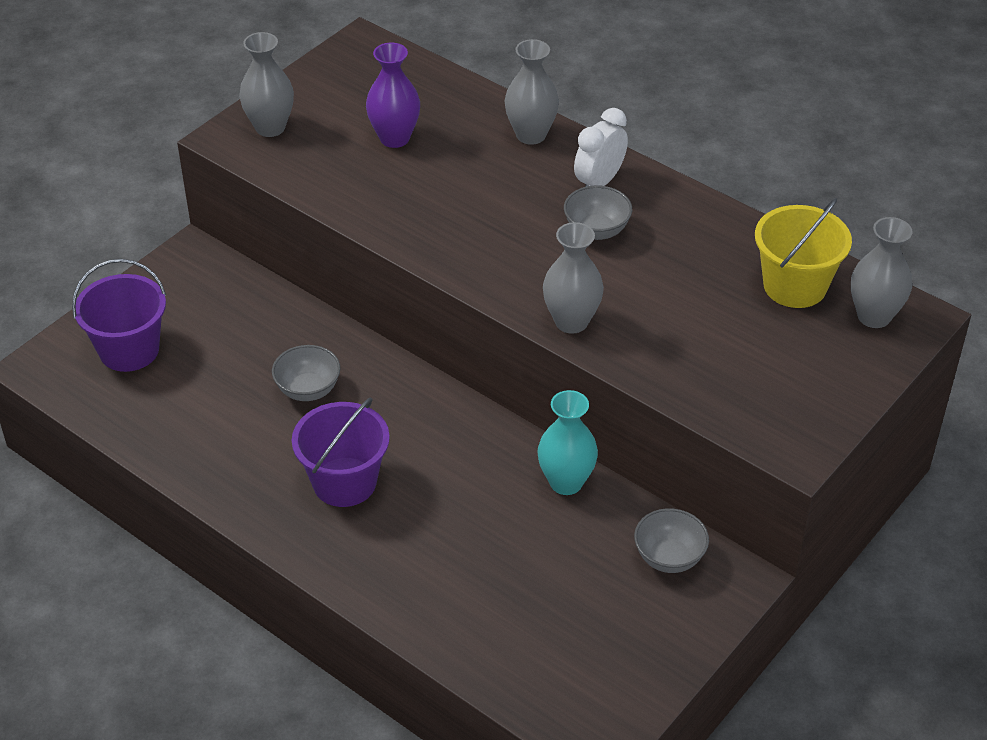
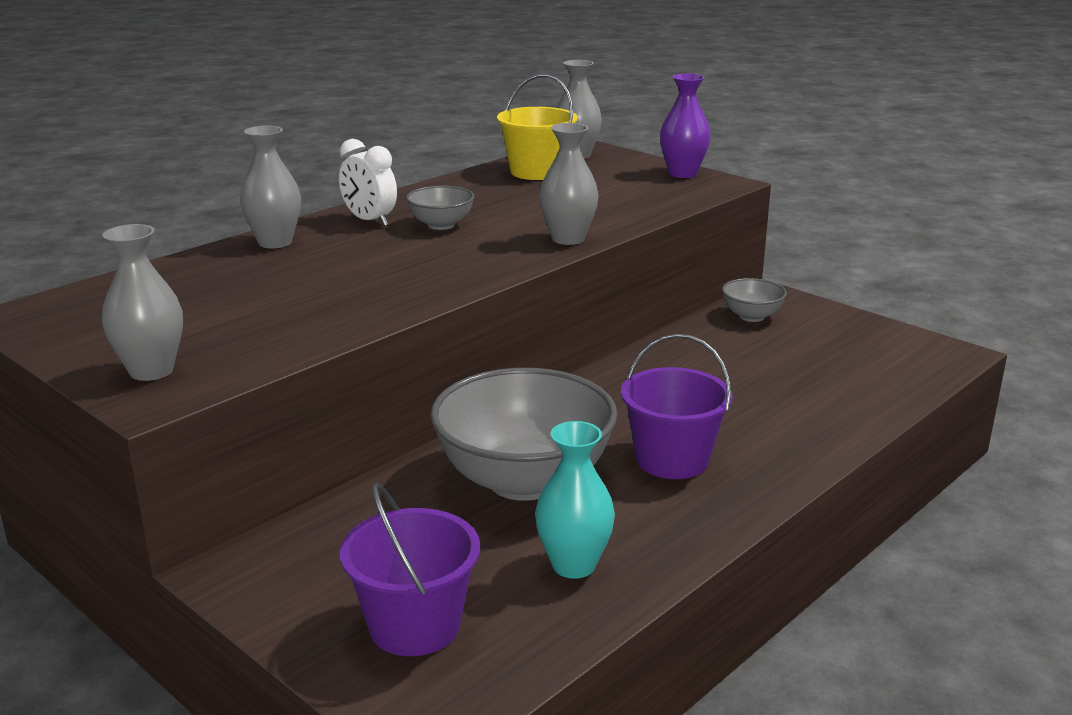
camera: 85 degrees left, 20 degrees down
(308, 390) = (524, 480): grey bowl -> grey bowl, size x2.17
(394, 138) = (232, 301): purple vase -> purple vase (682, 174)
(566, 482) = (668, 350): turquoise vase -> turquoise vase (574, 565)

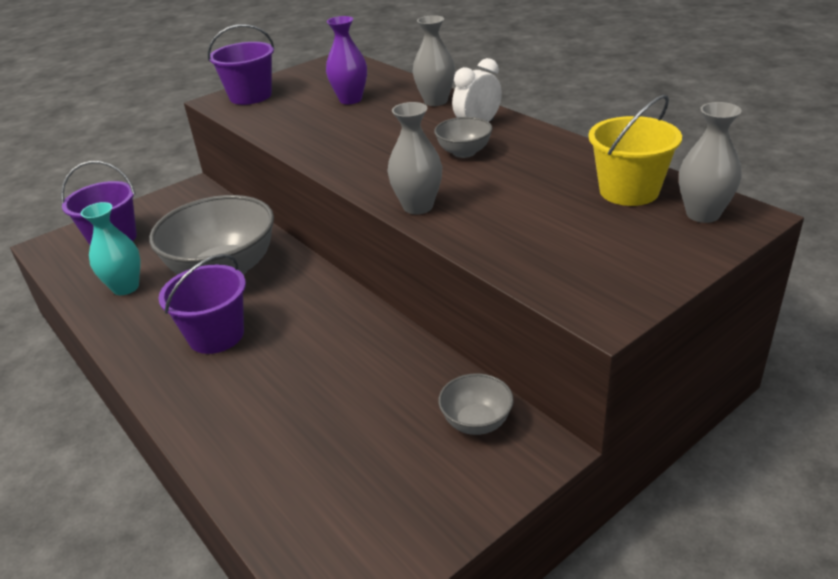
camera: 100 degrees right, 10 degrees up
(151, 371) = (250, 96): grey vase -> purple bucket
(682, 174) = (640, 284): purple vase -> purple vase (350, 99)

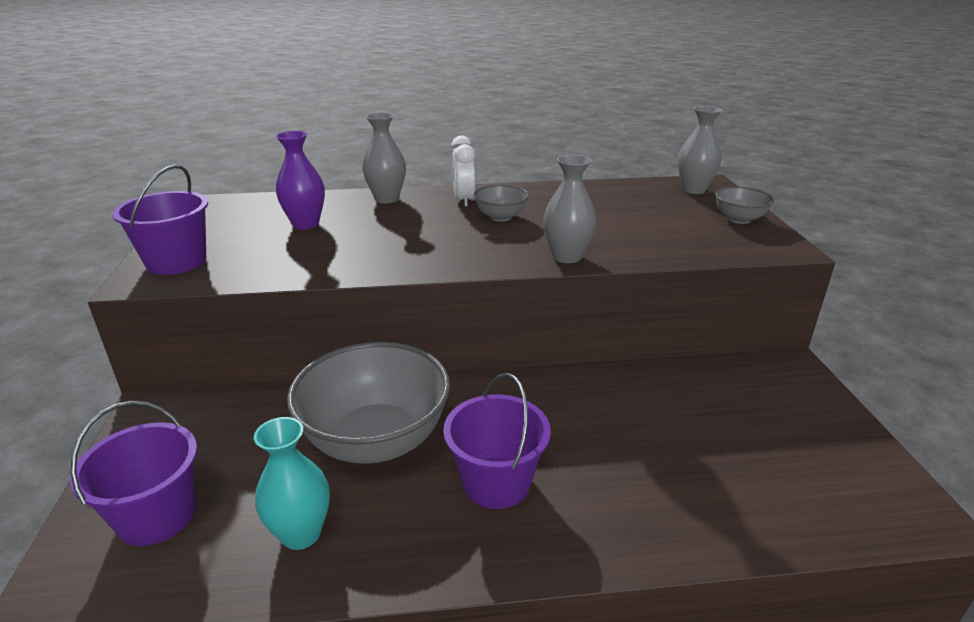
camera: 60 degrees left, 5 degrees down
(476, 422) = (748, 380): grey bowl -> grey bowl (739, 219)
(629, 191) = (639, 195): yellow bucket -> none

